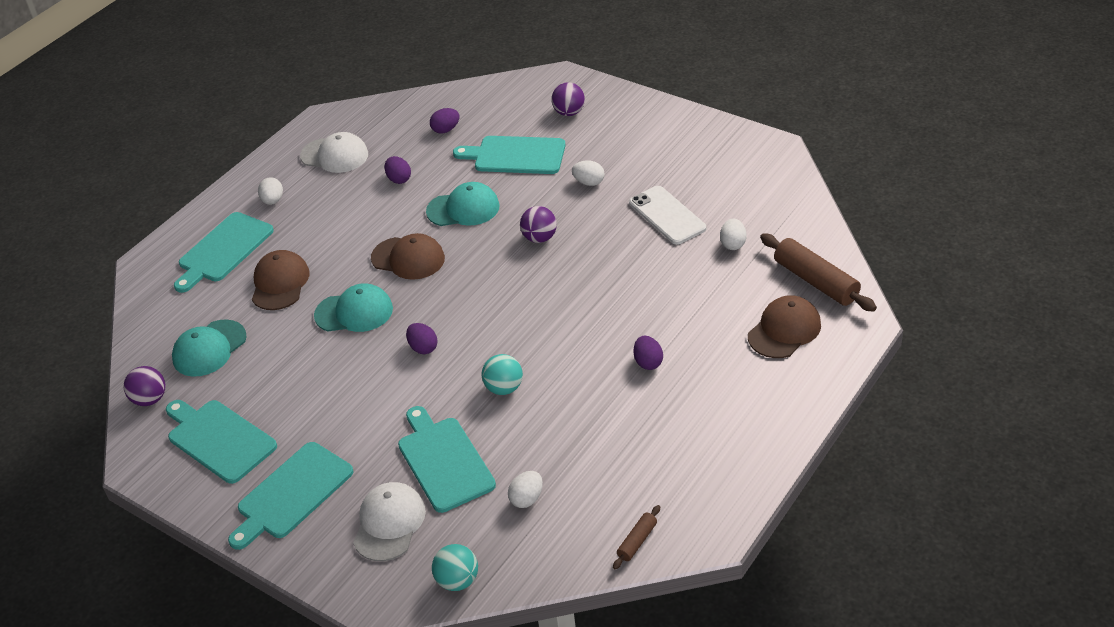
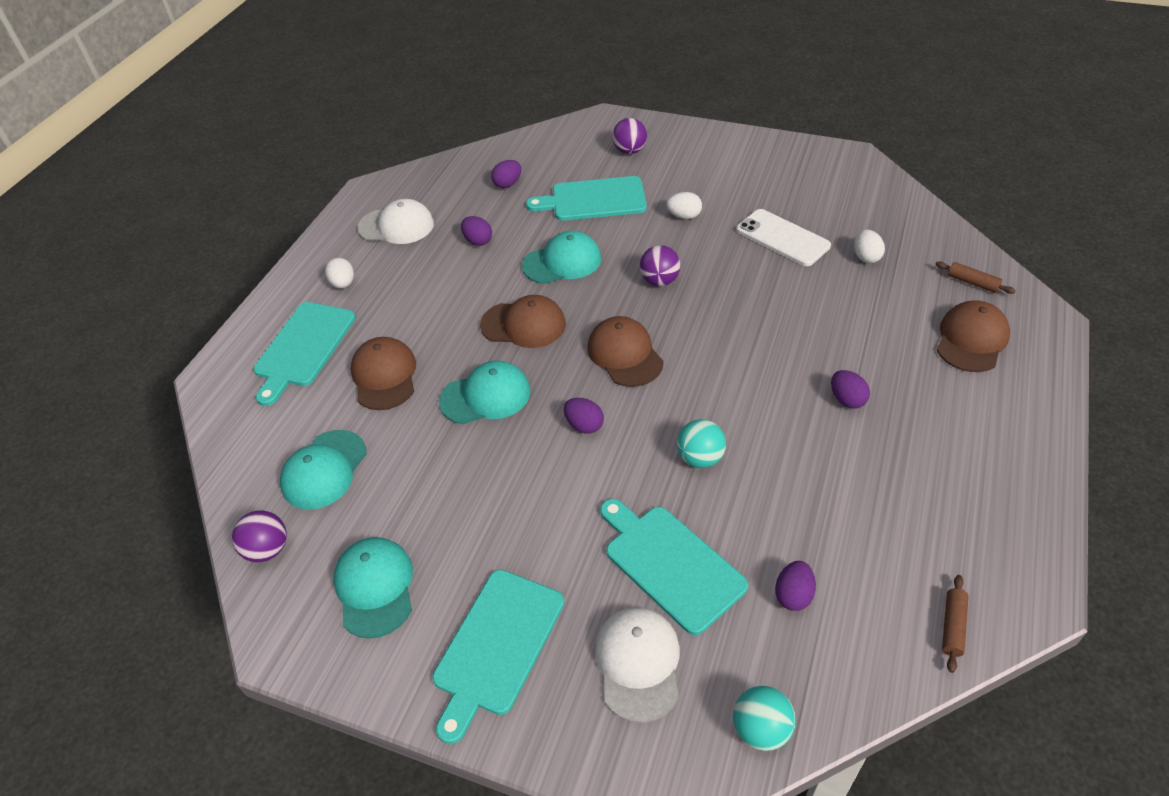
camera: 15 degrees left, 5 degrees up
(219, 439) = (375, 588): turquoise cutting board -> turquoise cap
(481, 296) = (625, 354): none -> brown cap
(527, 499) = (793, 595): white egg -> purple egg
(816, 281) = (972, 282): brown rolling pin -> brown rolling pin, size x0.50

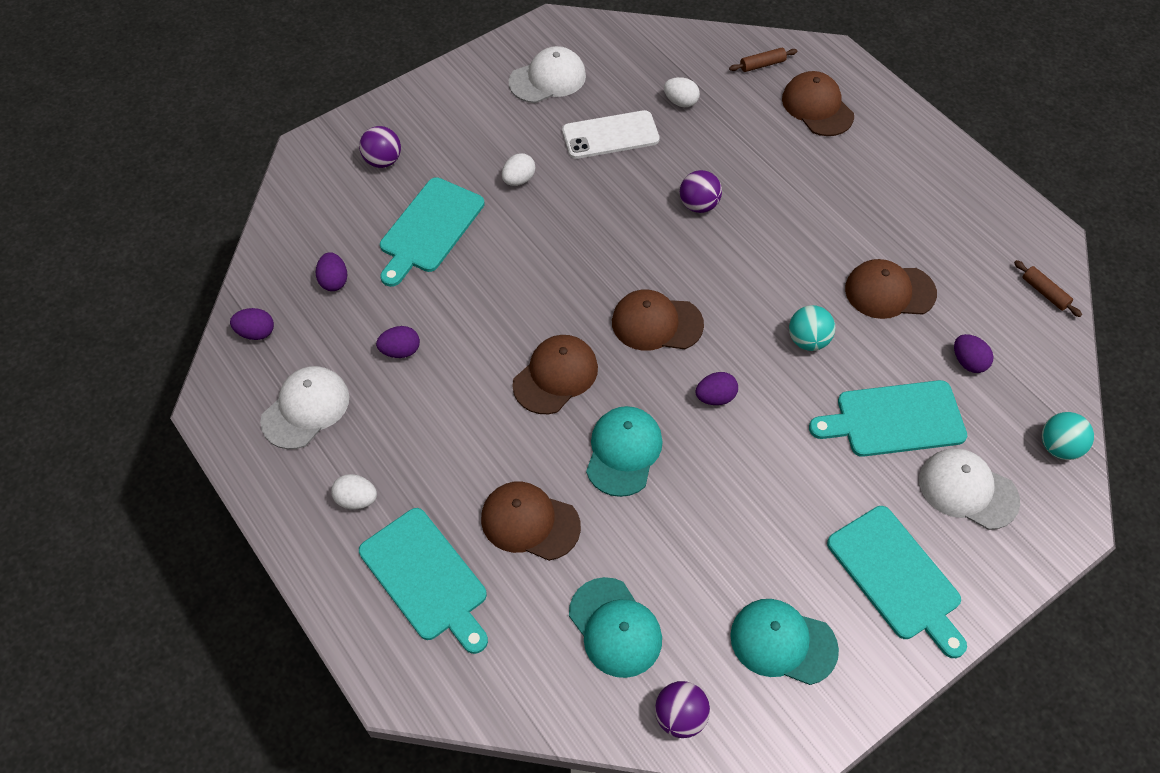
camera: 60 degrees left, 10 degrees up
(562, 262) = (496, 301): turquoise cap -> none
(659, 281) = (587, 247): purple ball -> purple ball (698, 205)
(797, 181) = (548, 79): none -> white cap
(815, 491) = (889, 291): none -> brown cap
(847, 399) = (818, 215): purple egg -> purple egg (256, 332)

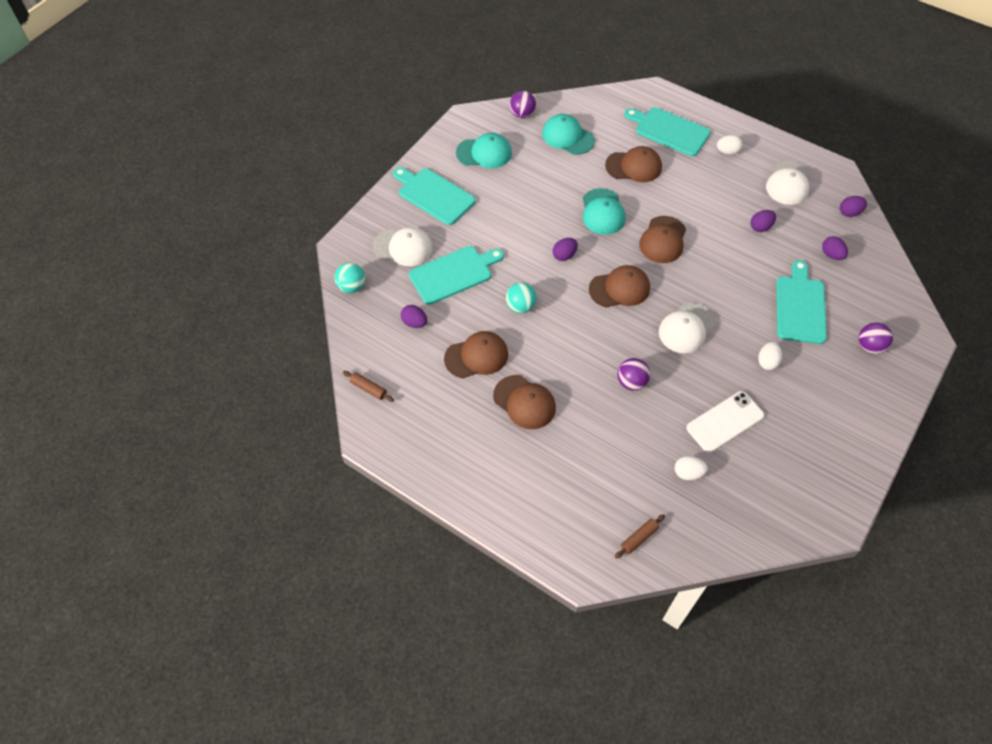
camera: 160 degrees right, 0 degrees up
(548, 79) = (804, 461): white cap -> white cap (686, 328)
(817, 107) = (576, 505): brown cap -> brown cap (524, 402)

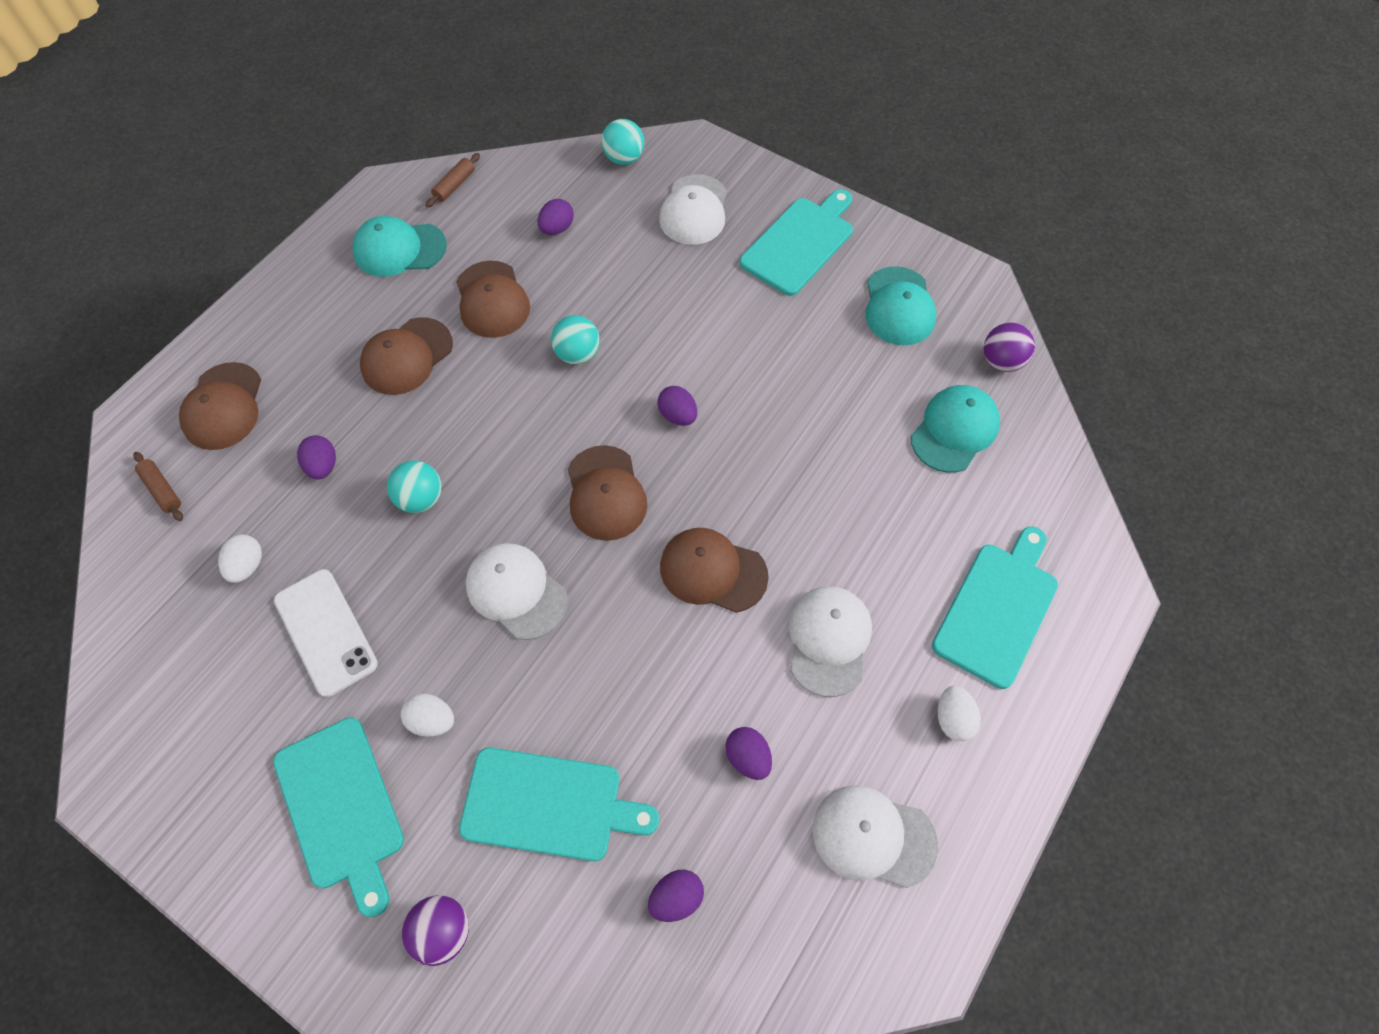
camera: 90 degrees right, 5 degrees up
(453, 274) = (643, 271): turquoise cutting board -> turquoise cutting board (341, 808)
(602, 212) = (775, 477): turquoise cap -> turquoise cap (399, 249)
(631, 382) = (421, 498): purple ball -> turquoise ball
(633, 166) = (891, 536): brown cap -> brown cap (223, 407)
(695, 194) = (829, 640): none -> white cap
(849, 213) = (795, 966): purple egg -> purple egg (323, 466)

